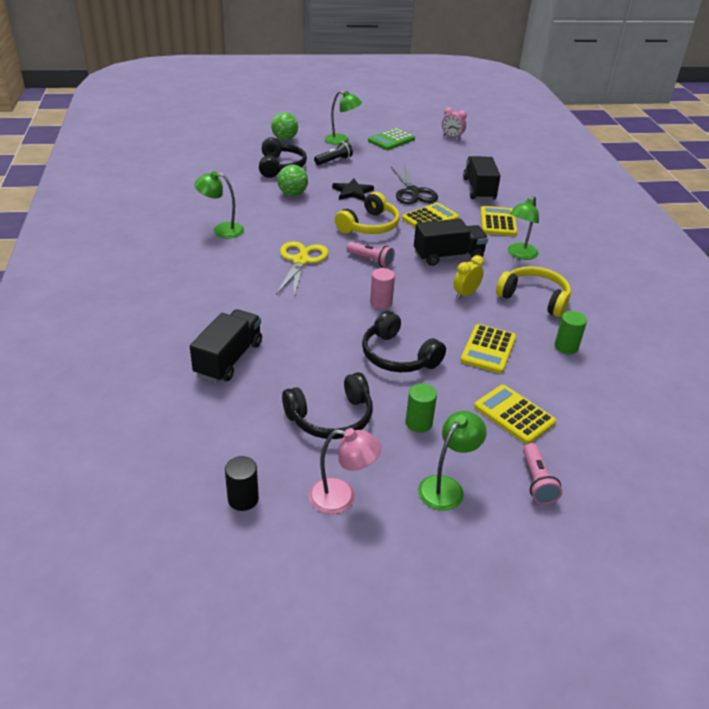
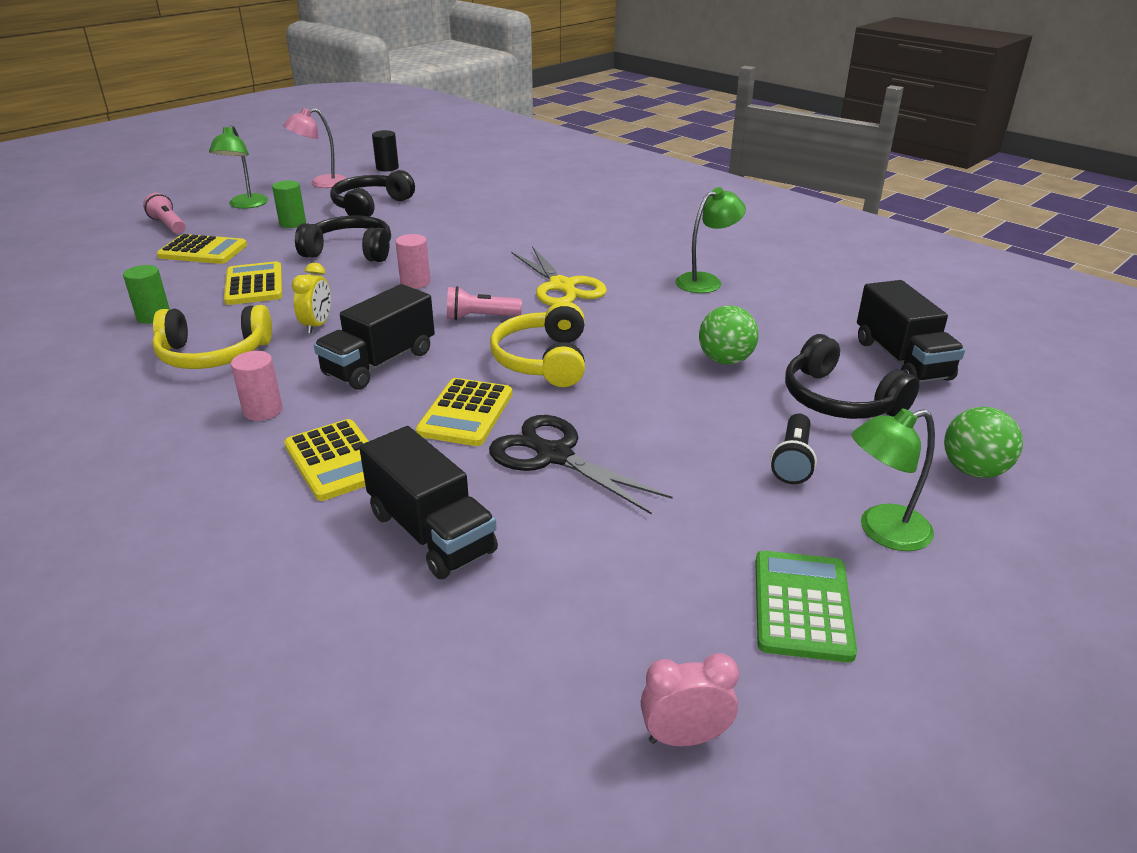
camera: 145 degrees right, 5 degrees down
(229, 359) = (500, 206): black truck -> black truck (901, 360)
(352, 192) = (652, 406): black star -> none
(519, 255) = (263, 410): green lamp -> pink cylinder

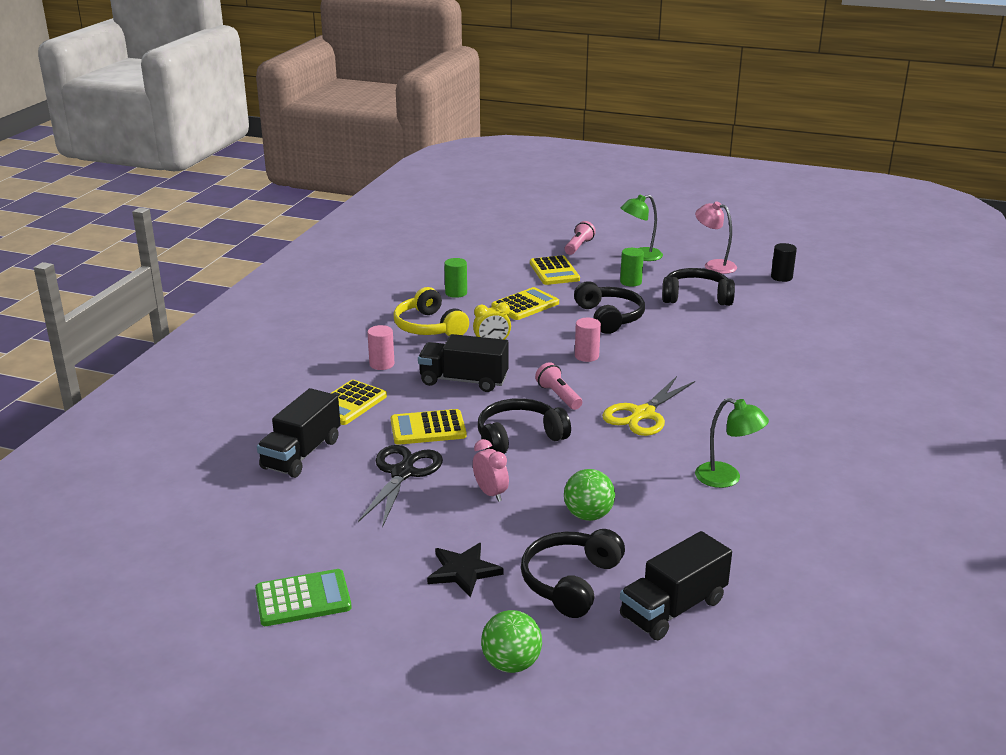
camera: 65 degrees right, 5 degrees down
(543, 360) = (519, 437): yellow headphones -> black headphones
(685, 737) = (181, 575): pink clock -> pink clock (490, 493)
(792, 461) = (463, 571): black flashlight -> black star
(882, 531) = (400, 624): green lamp -> none

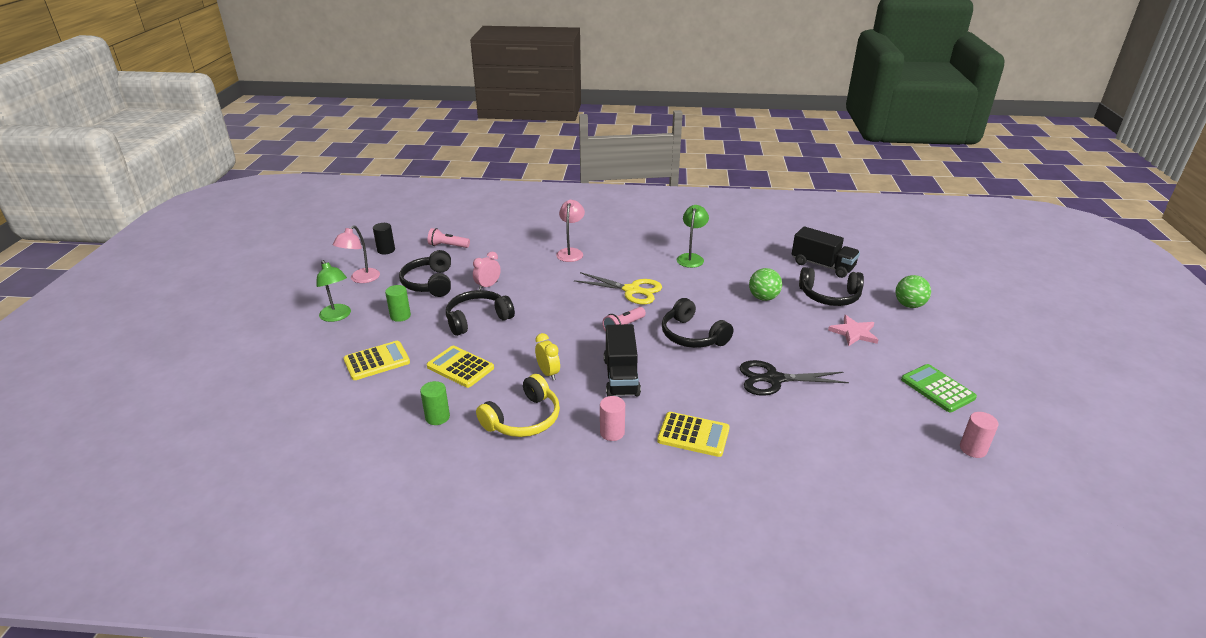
camera: 105 degrees left, 5 degrees up
(301, 454) = (786, 440): black truck -> none
(428, 428) = (706, 380): yellow calculator -> none
(463, 571) = (854, 333): black star -> pink star
(490, 493) = (768, 336): pink clock -> pink clock (488, 286)
(578, 246) = (309, 354): pink flashlight -> pink flashlight (447, 246)
(586, 356) = (553, 322): pink cylinder -> pink cylinder (973, 449)
(760, 385) = (571, 252): none -> pink lamp

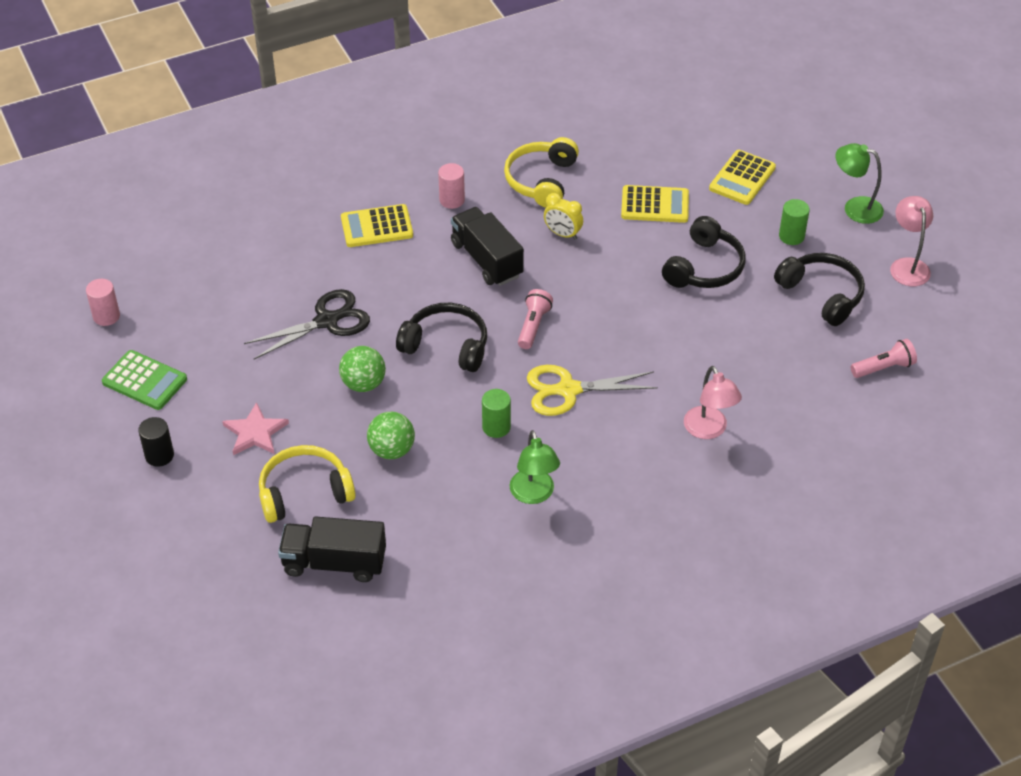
camera: 150 degrees right, 15 degrees up
(386, 250) = (949, 324): black cylinder -> black cylinder (159, 455)
(437, 417) = (618, 152): green cylinder -> green cylinder (496, 427)
(488, 286) = (749, 320): pink clock -> none
(829, 296) = (304, 492): black headphones -> yellow headphones
(909, 305) = (191, 520): green ball -> green ball (363, 384)

